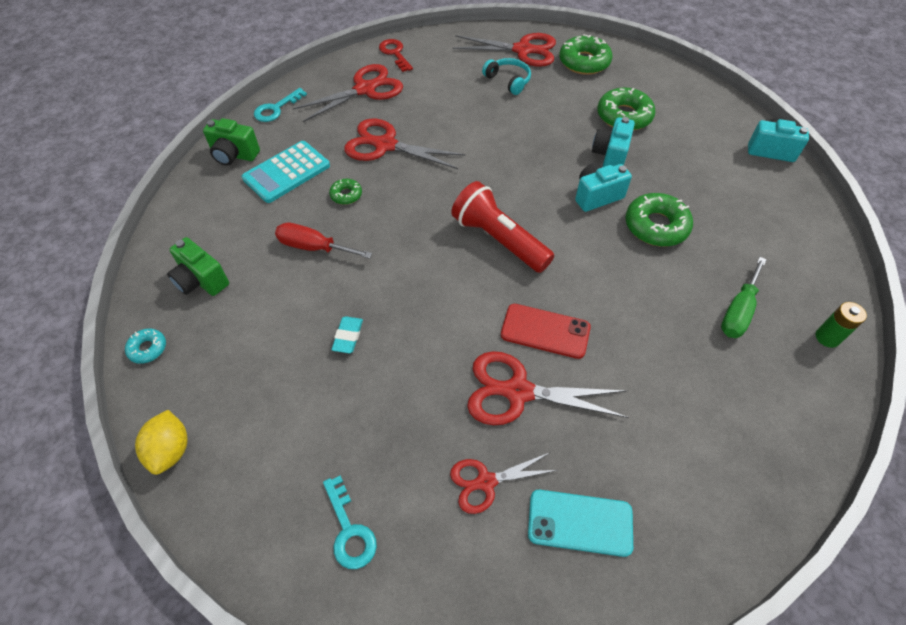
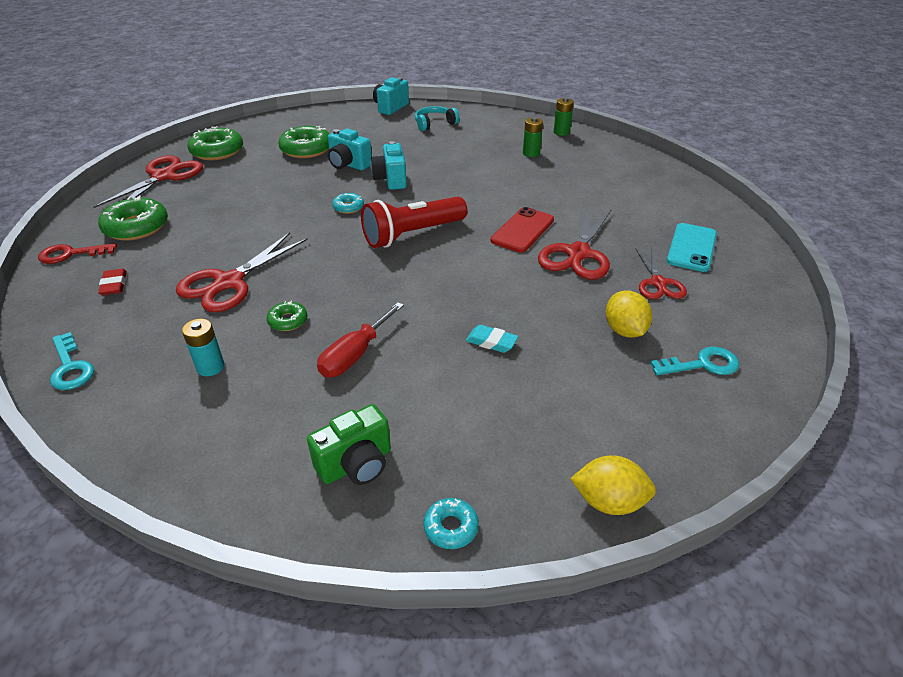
camera: 75 degrees left, 15 degrees down
(234, 155) = (131, 418): green camera -> none
(286, 172) = (210, 367): turquoise calculator -> turquoise battery
(365, 89) = (114, 285): red scissors -> red eraser
(389, 449) = (624, 330): none -> yellow lemon
(508, 80) = (201, 192): turquoise headphones -> turquoise headphones (434, 124)
(527, 180) = (348, 207): none -> turquoise donut
(656, 226) = (438, 163): green donut -> green donut (136, 227)
(738, 311) = (531, 153): green screwdriver -> green battery

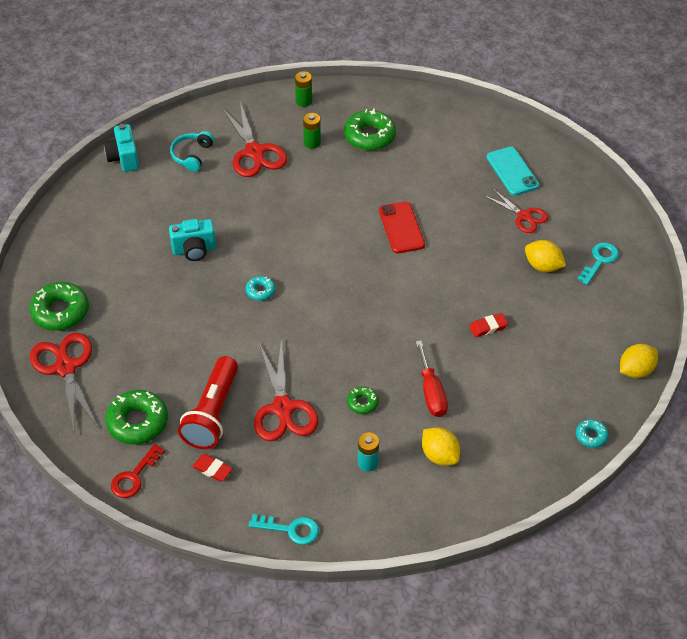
camera: 45 degrees left, 10 degrees up
(273, 411) = (439, 455): none -> yellow lemon
(306, 149) = (133, 257): green donut -> green donut (369, 136)
(356, 464) = (516, 445): green camera -> none
(391, 180) = (250, 243): turquoise camera -> none
(412, 234) = (339, 283): red flashlight -> red flashlight (213, 413)
(491, 342) = (488, 327): turquoise eraser -> red eraser
(578, 253) = (456, 224): red scissors -> red scissors (254, 152)

